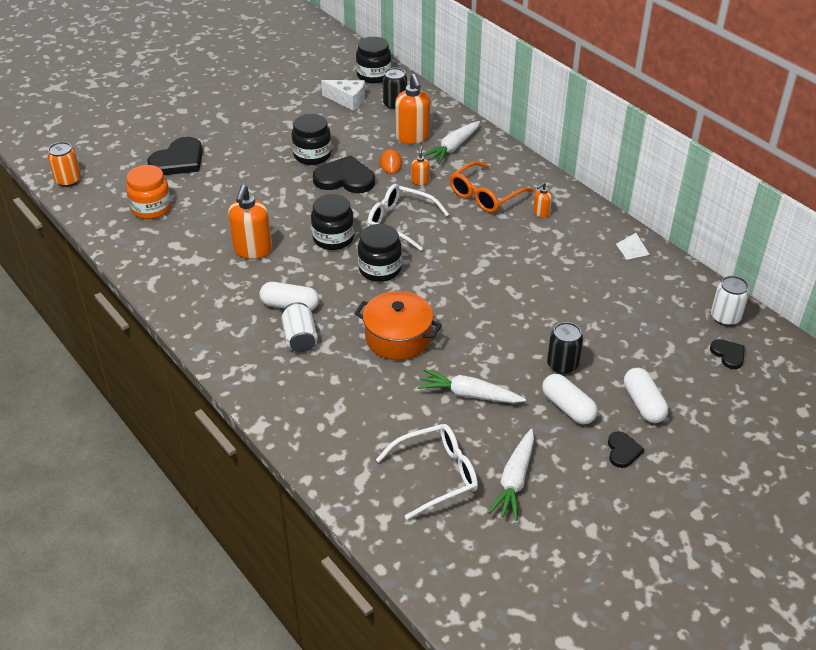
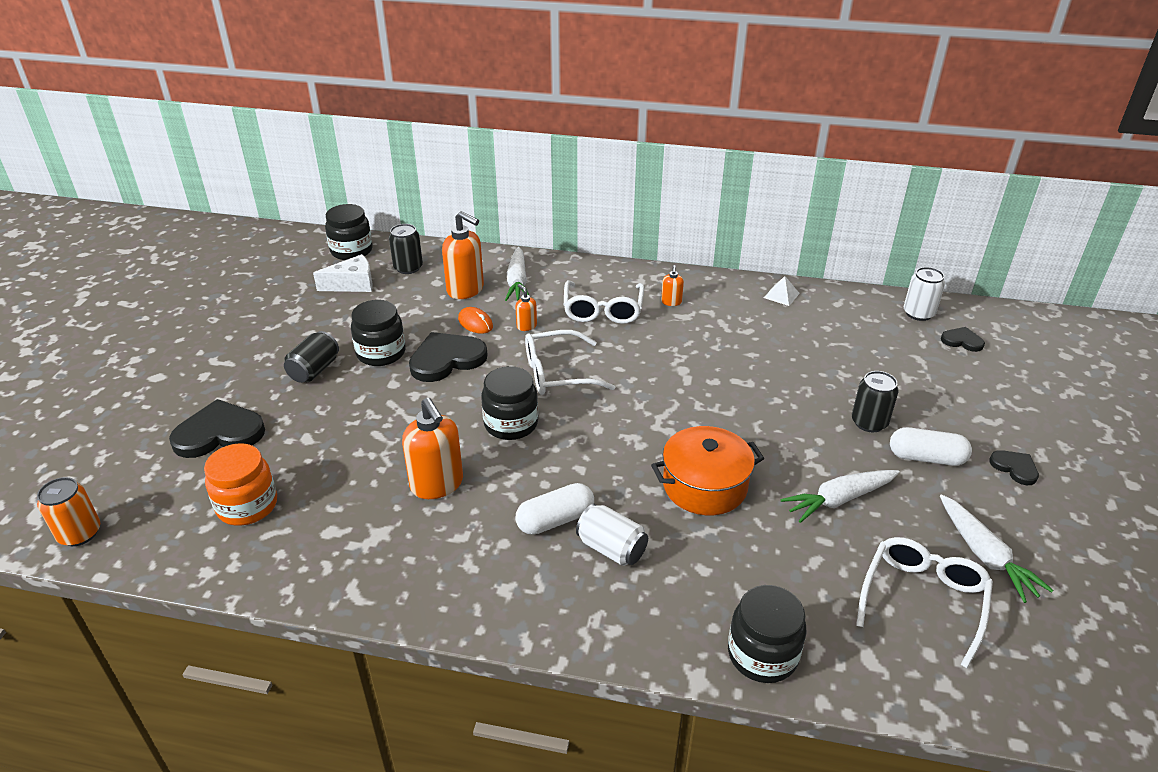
camera: 40 degrees left, 5 degrees down
(178, 160) = (219, 433): black heart -> black heart turned 105 degrees counterclockwise
(264, 147) = (314, 370): none -> black can
(380, 269) = (598, 428): black jar -> black jar (762, 654)
(484, 195) = (603, 310): orange glasses -> white glasses
(643, 404) = (969, 417): white capsule -> none

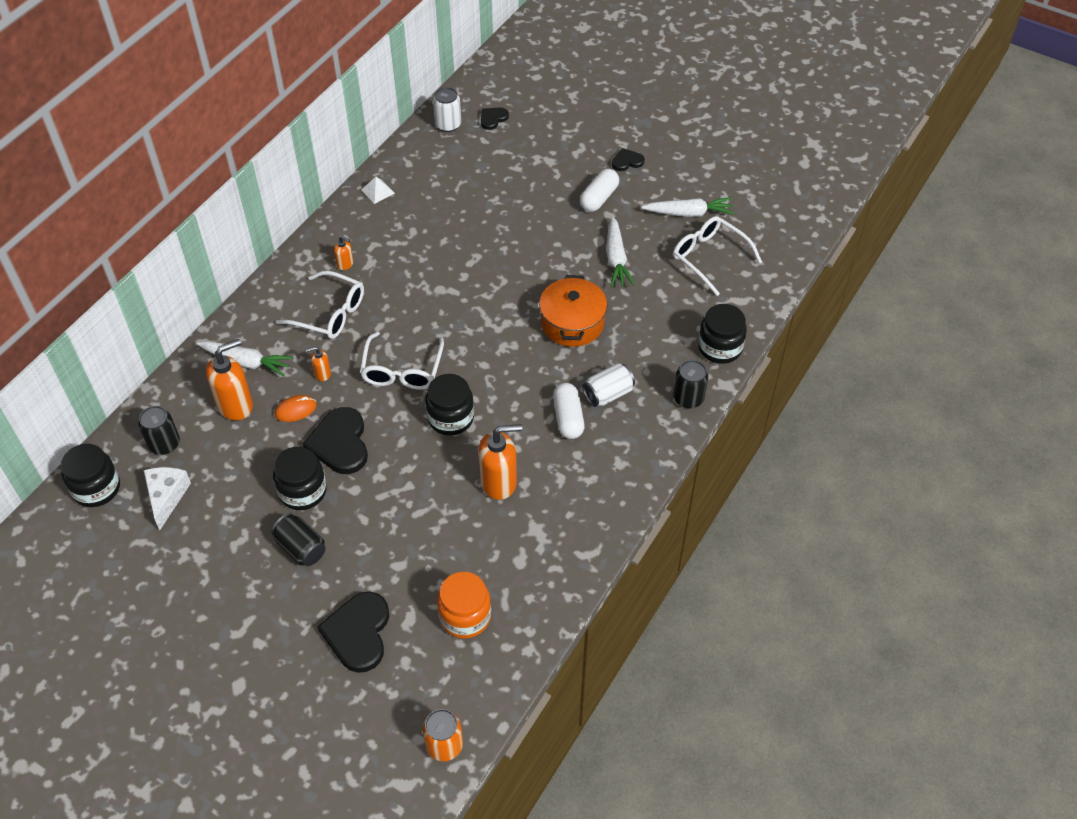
camera: 70 degrees left, 15 degrees up
(869, 422) = (552, 210): black can -> black can (688, 398)

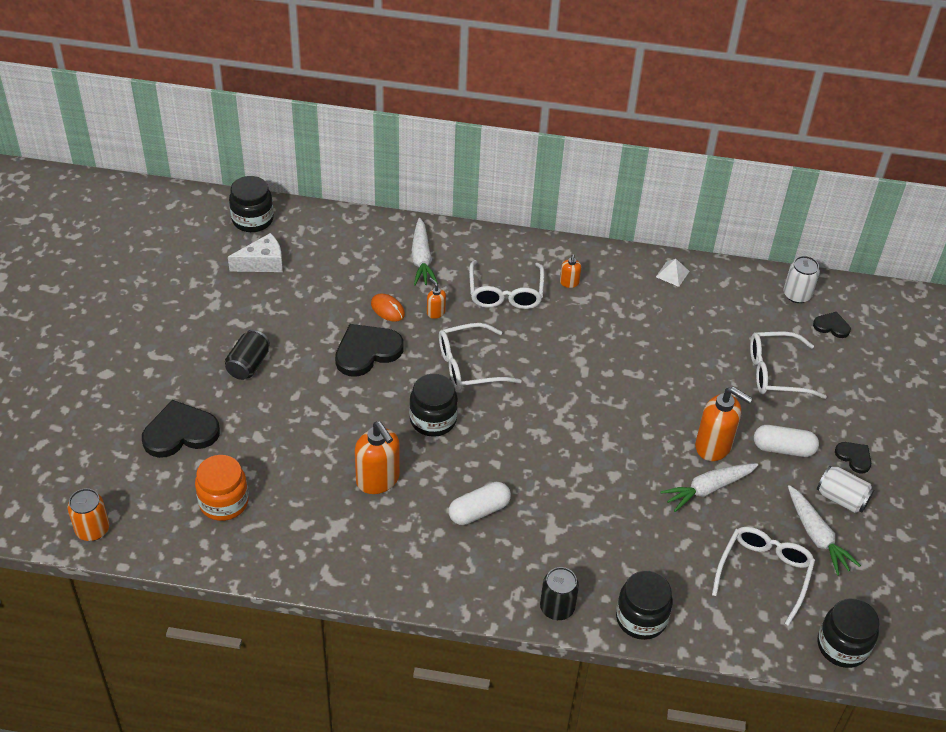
camera: 65 degrees right, 5 degrees down
(164, 444) = (313, 241): black can -> none
(235, 405) = (373, 269): orange soap dispenser -> orange soap dispenser (713, 446)
(303, 491) = (305, 345): black jar -> black jar (842, 646)
(521, 171) = (775, 372): none -> white glasses
(572, 323) = (599, 478): orange pot -> none
(608, 394) = (526, 535): white can -> white can (841, 498)

